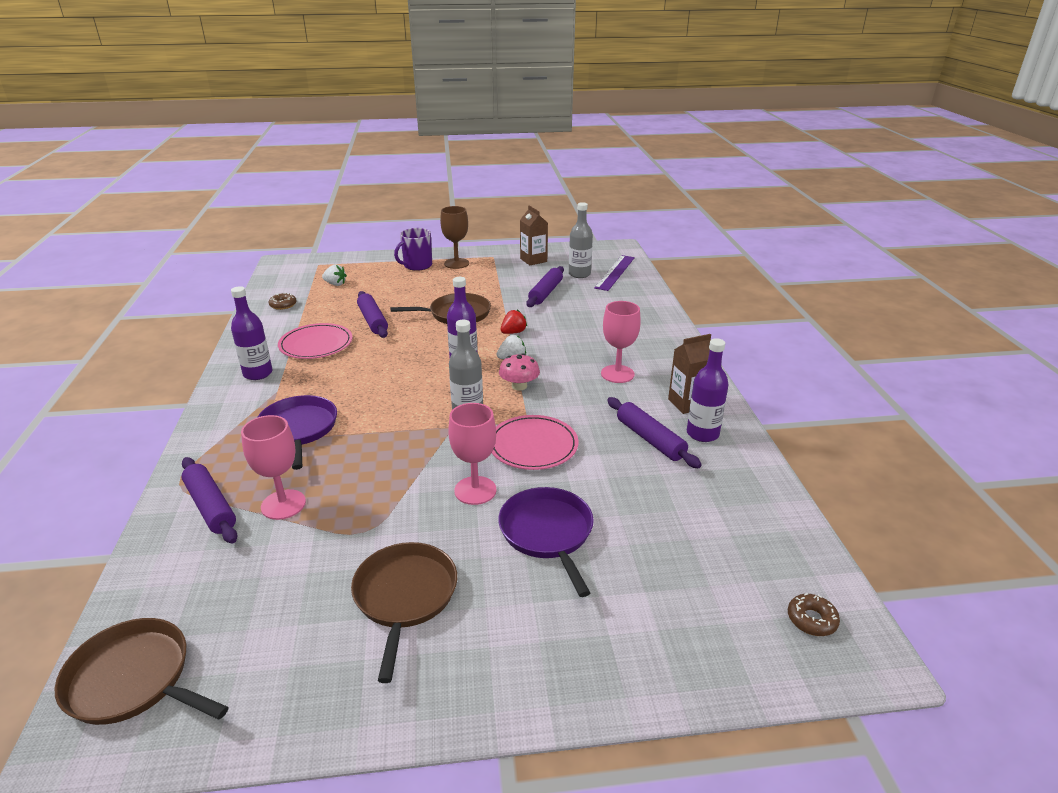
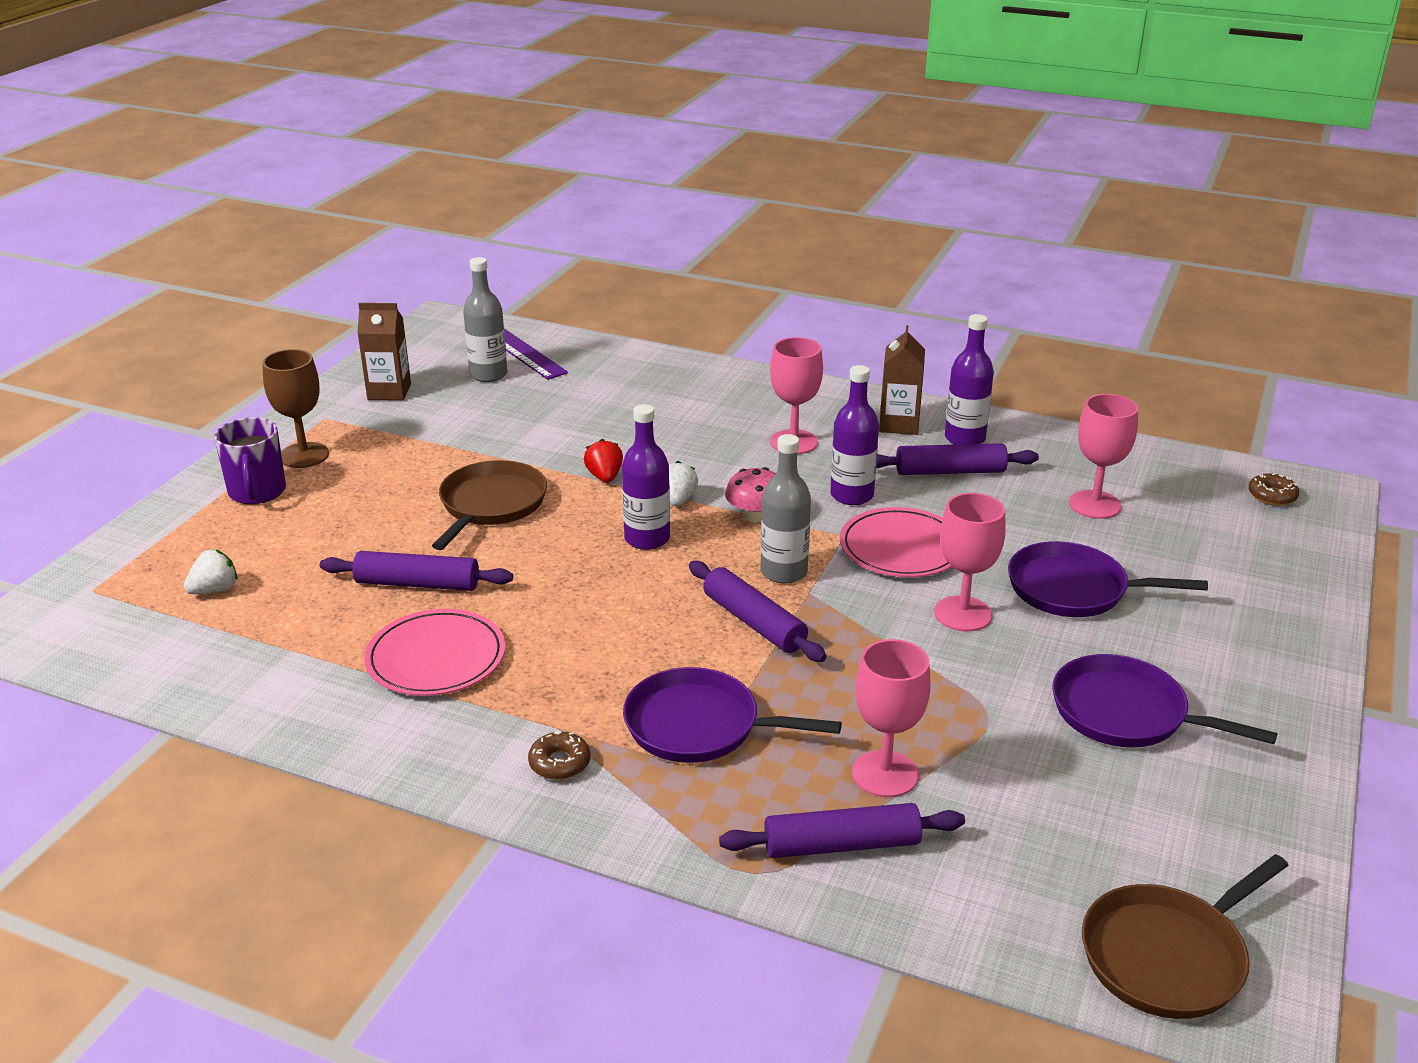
camera: 60 degrees left, 0 degrees up
(258, 373) = (475, 738): purple bottle -> purple bottle (852, 495)
(283, 305) = (227, 665): brown donut -> brown donut (559, 763)
(405, 596) = (1125, 713): brown pan -> purple pan
(545, 293) = (513, 417): purple rolling pin -> purple rolling pin (754, 622)
(678, 516) = (1094, 505): none -> pink goblet

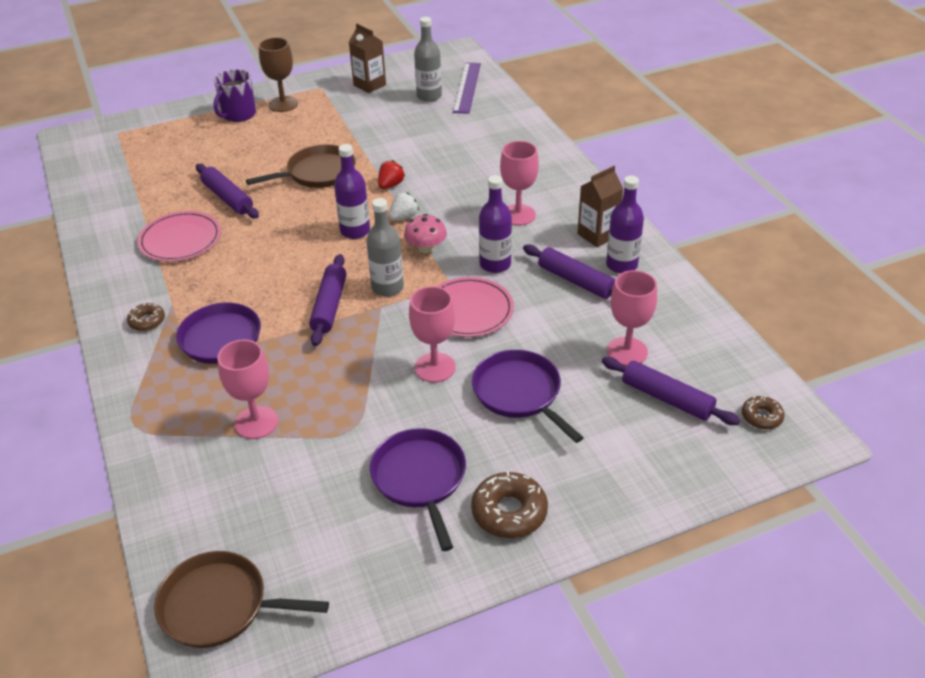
camera: 45 degrees right, 10 degrees up
(215, 590) = (155, 157): white strawberry -> none
(841, 845) = (184, 441): purple rolling pin -> purple rolling pin (667, 398)
(1240, 687) = (509, 512): none -> brown donut

